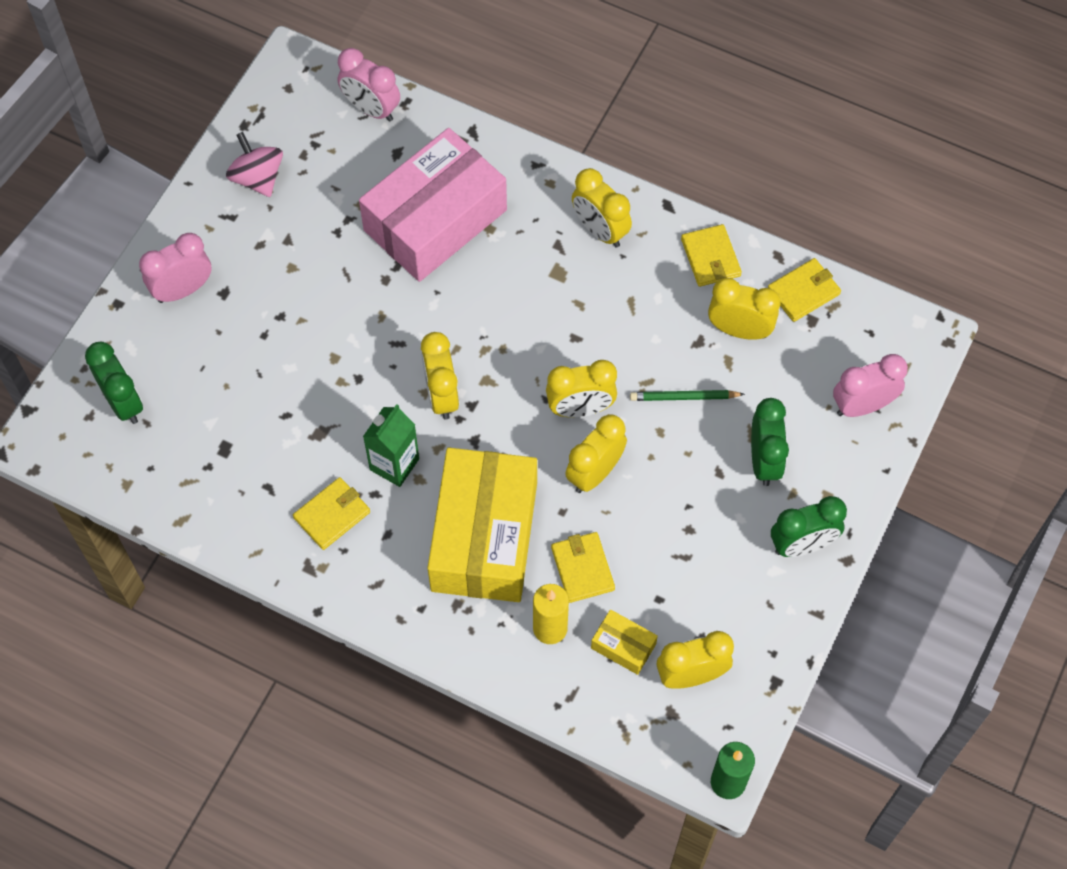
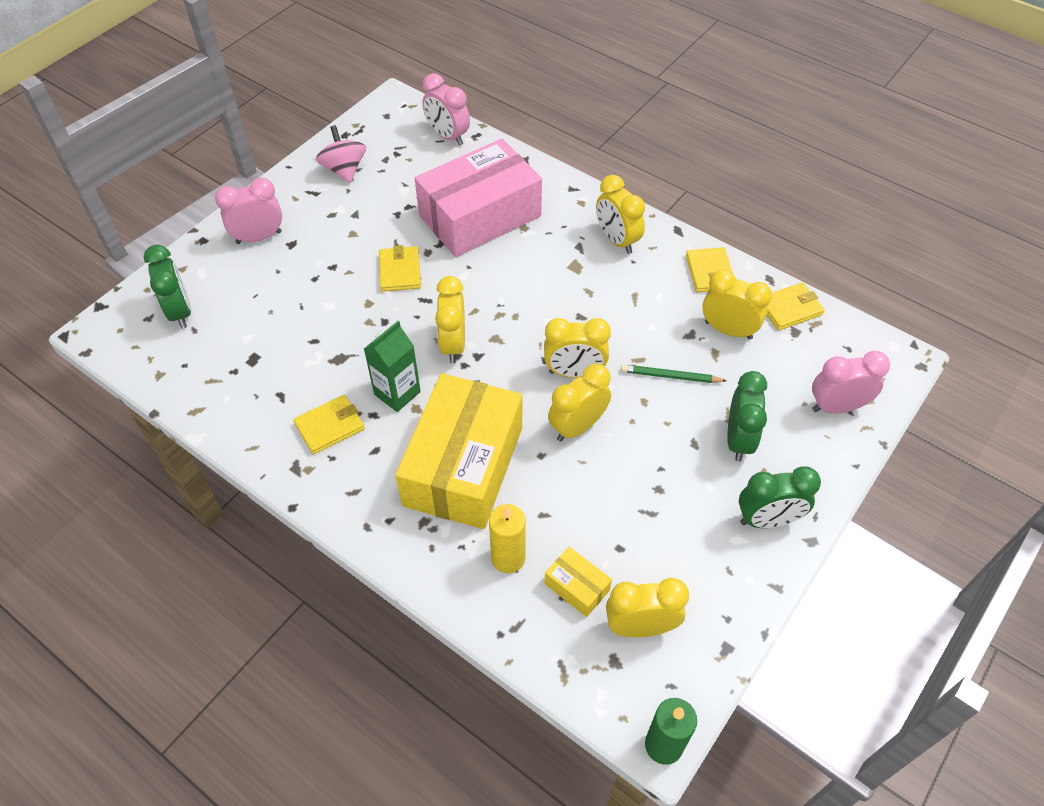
camera: 10 degrees right, 10 degrees down
(582, 568) = (550, 508): yellow wallet -> yellow wallet (400, 271)

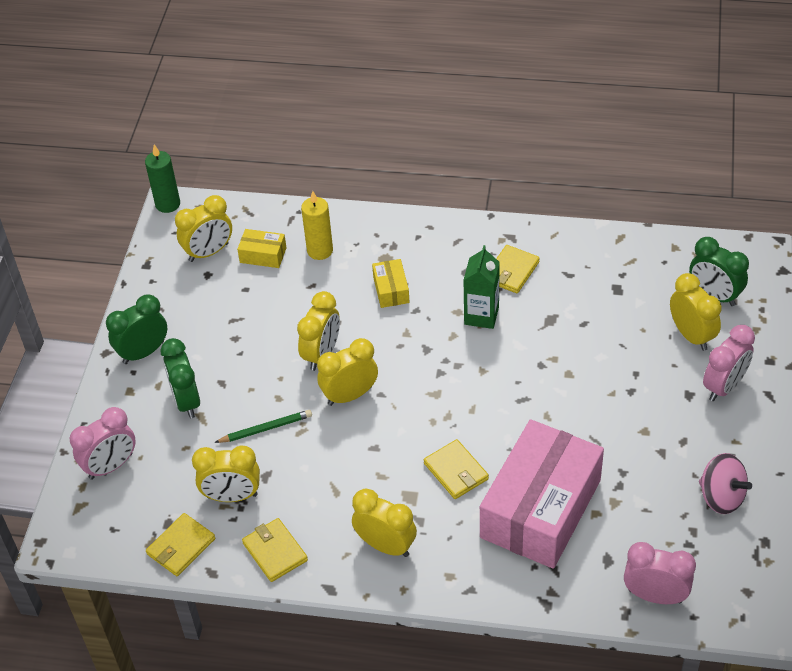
camera: 155 degrees right, 5 degrees down
(400, 271) = (567, 415): yellow wallet -> yellow wallet (456, 471)
(453, 344) = (467, 372): yellow clock -> yellow clock (691, 335)
(463, 466) = (391, 290): yellow box -> yellow box, size x0.41

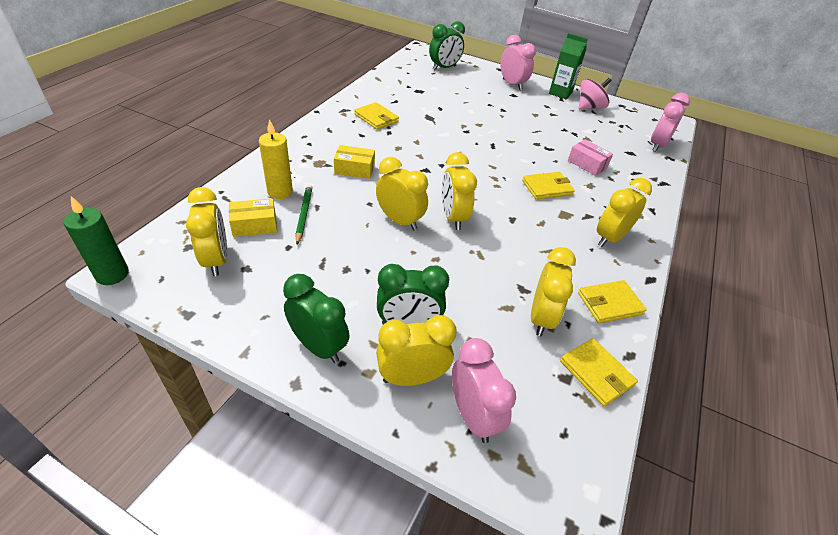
camera: 80 degrees left, 5 degrees down
(143, 352) = (319, 346): green clock -> green clock turned 150 degrees clockwise
(263, 255) = (254, 225): yellow box -> yellow box turned 45 degrees clockwise
(266, 428) = (468, 275): green pencil -> green pencil (304, 214)
(481, 315) = (408, 139): green carton -> green carton (560, 93)
(540, 508) = (587, 164): pink box -> pink box, size x0.41
(691, 335) = (470, 82): yellow clock -> yellow clock (411, 377)

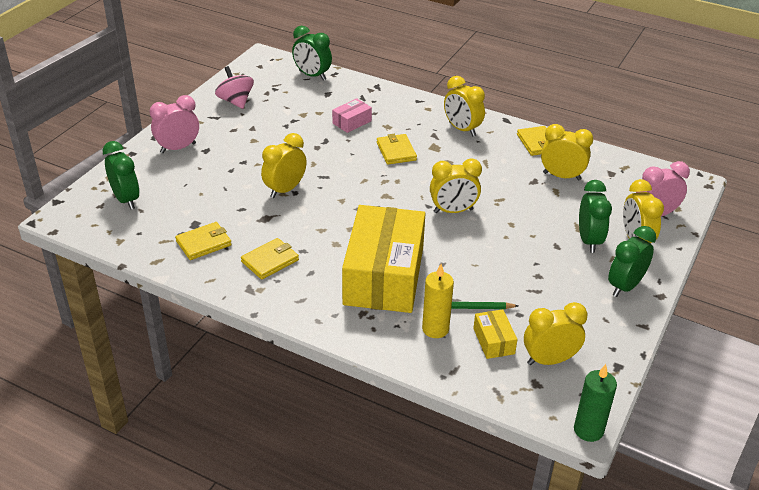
camera: 85 degrees left, 5 degrees down
(354, 169) = (383, 275): yellow box -> yellow box, size x2.45
(400, 221) = (465, 244): yellow clock -> yellow clock (285, 190)
(560, 93) = (201, 116): green carton -> none
(596, 373) = (603, 160): yellow wallet -> yellow wallet (204, 243)
(657, 145) = (312, 75): pink clock -> green clock

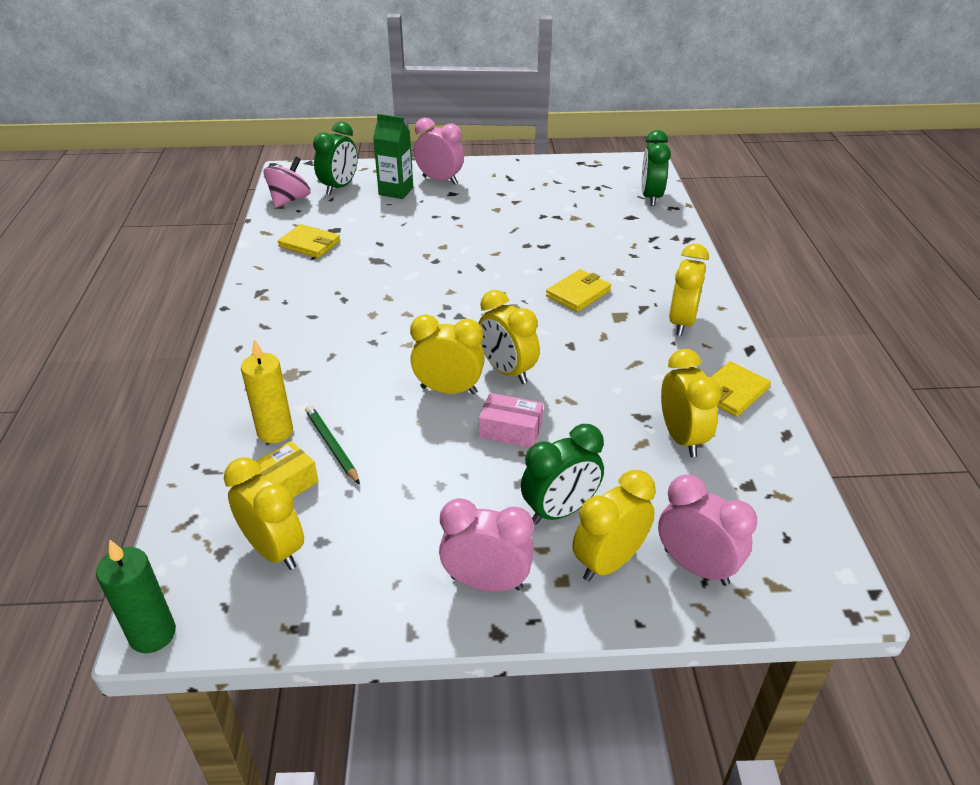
camera: 60 degrees right, 0 degrees up
(169, 174) = (396, 191): none -> green carton
(236, 101) = (548, 178): pink spinning top -> pink spinning top (289, 200)
(270, 261) = (312, 287): yellow wallet -> none
(285, 190) = (433, 254): yellow clock -> yellow clock (449, 390)
(352, 122) = (597, 248): pink box -> pink box (510, 430)
(383, 275) = (343, 363): yellow box -> none
(625, 286) = (486, 582): green clock -> pink clock

